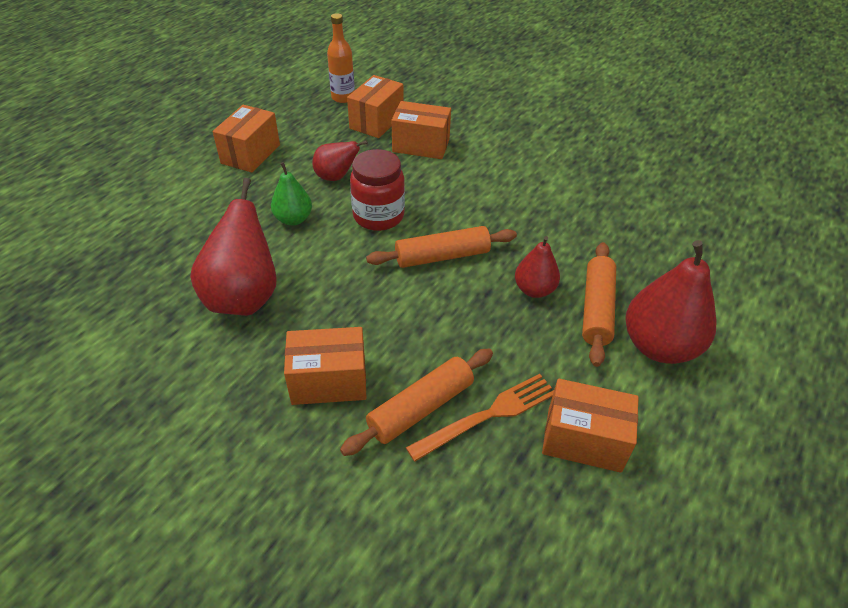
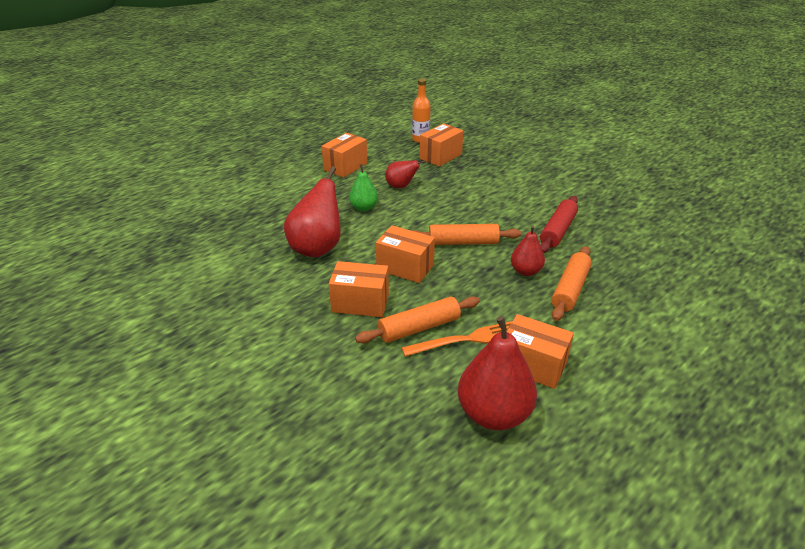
camera: 15 degrees right, 10 degrees down
(378, 216) = (424, 213): red jar -> none
(421, 145) = (469, 174): orange box -> orange box (405, 267)
(556, 219) = (558, 231): none -> red rolling pin
(659, 346) = (612, 319): red pear -> red pear (493, 414)

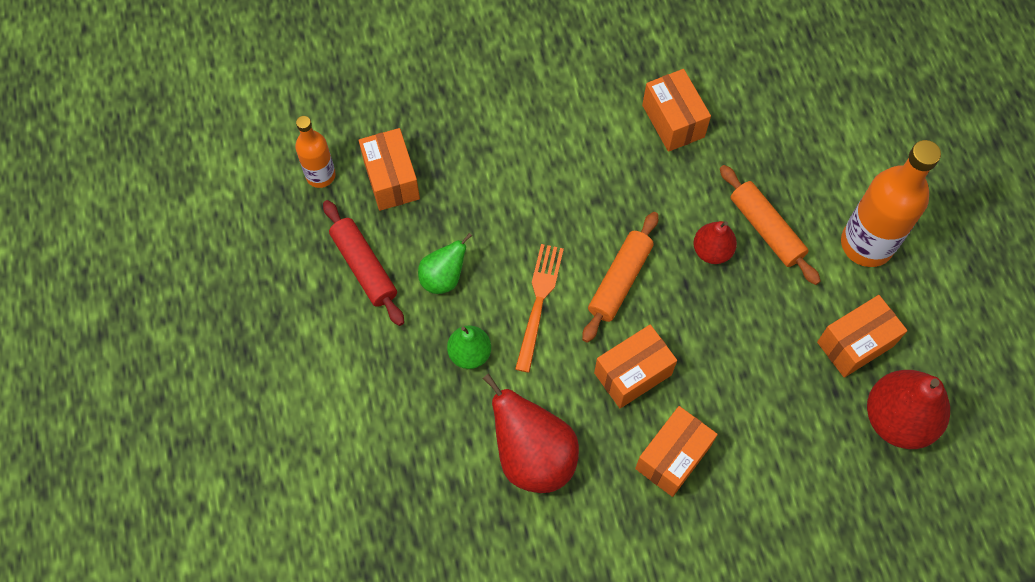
camera: 60 degrees left, 30 degrees up
(345, 166) = (337, 321): orange box -> orange box (673, 121)
(401, 186) = (443, 278): red pear -> green pear
(419, 328) = (747, 417): orange rolling pin -> none
(466, 339) = (789, 382): orange fork -> orange fork (539, 302)
(558, 231) = (657, 164): red rolling pin -> red rolling pin (364, 267)
(621, 343) = (866, 244): none -> orange bottle

